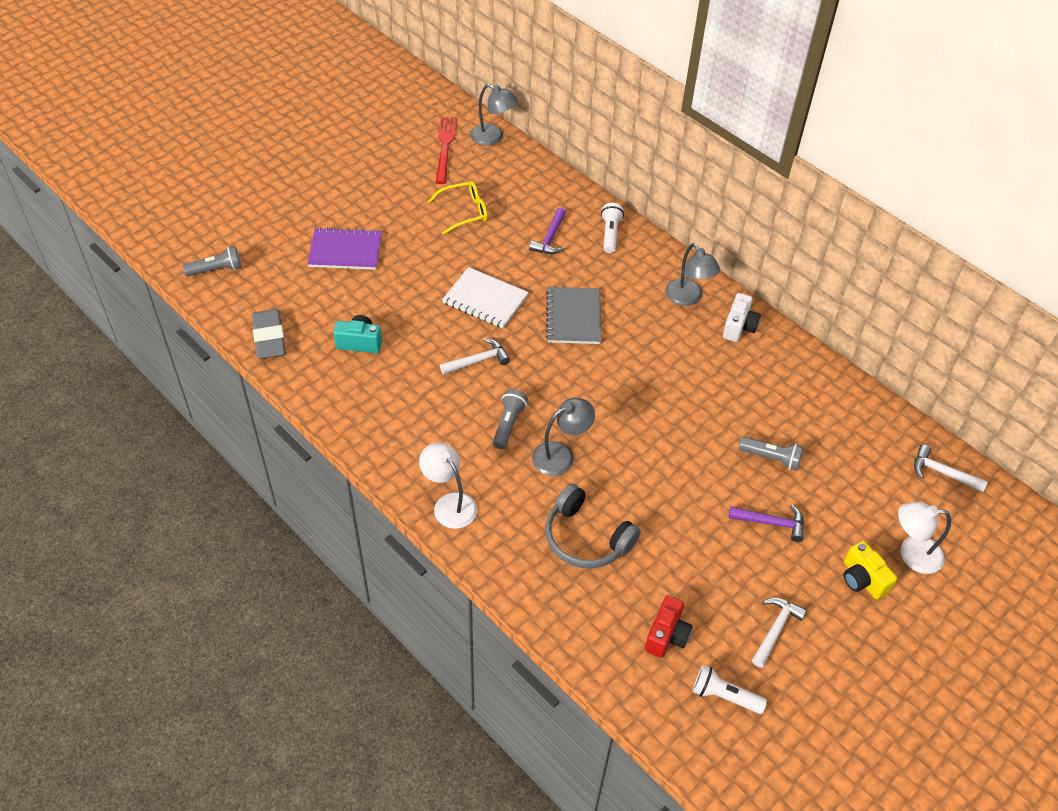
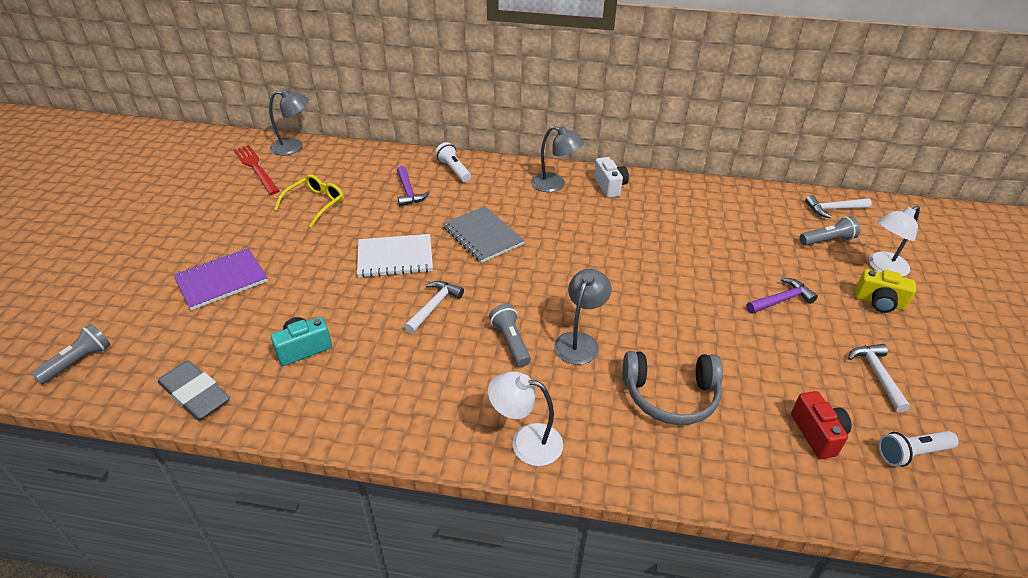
camera: 35 degrees left, 10 degrees down
(771, 458) = (728, 257): grey flashlight -> grey flashlight (827, 240)

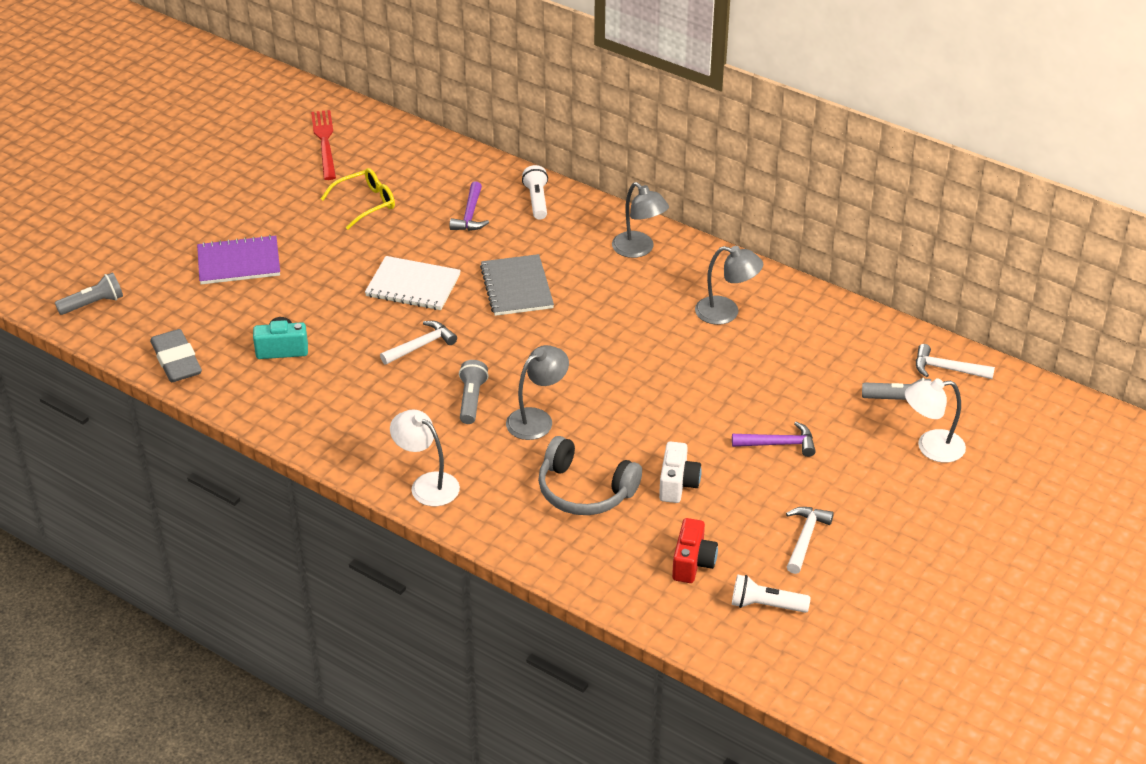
camera: 25 degrees right, 0 degrees up
(294, 147) = (377, 125): grey lamp -> grey lamp (726, 313)
(610, 186) = (701, 268): white camera -> white camera (677, 484)
(879, 302) = (885, 478): yellow camera -> none

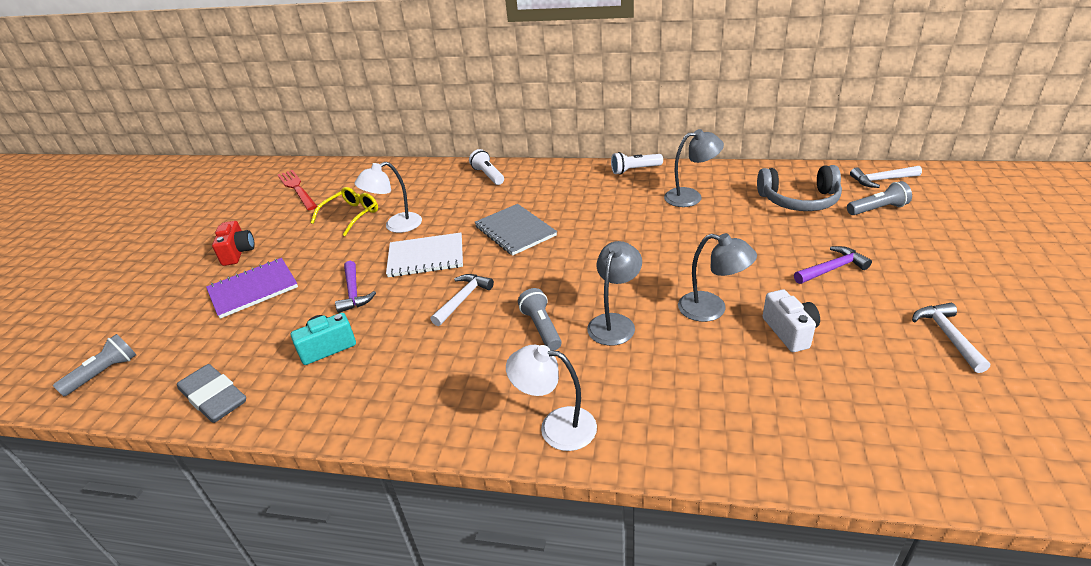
camera: 20 degrees left, 5 degrees down
(470, 215) = (442, 198): purple hammer -> purple hammer (353, 292)
(584, 490) = (715, 370): grey headphones -> grey headphones (799, 200)
(639, 249) = (589, 180): grey lamp -> grey lamp (712, 309)
(692, 563) = (884, 401): red camera -> red camera (238, 253)
(766, 605) = (999, 416): white flashlight -> white flashlight (635, 170)
(931, 447) = (941, 230): white lamp -> white lamp (396, 226)

